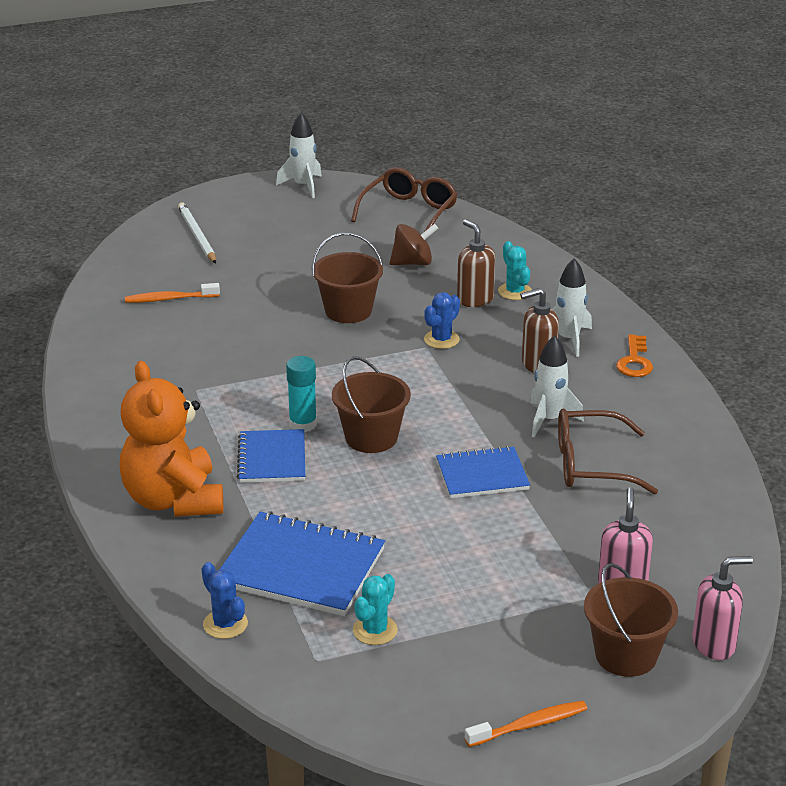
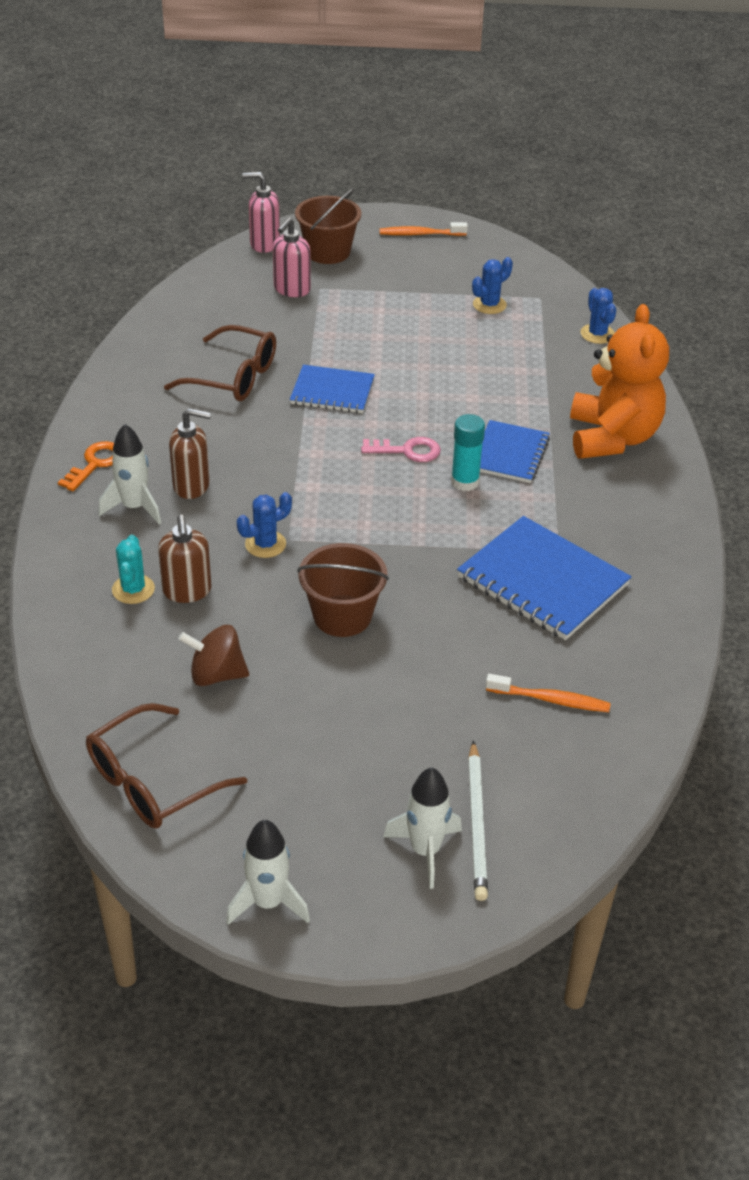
camera: 160 degrees left, 10 degrees up
(301, 567) = (524, 358): blue notebook -> blue notebook (542, 581)
(371, 437) = (407, 451): brown bucket -> pink key
(375, 630) = (489, 305): turquoise cactus -> blue cactus
(549, 420) = (233, 425): white rocket -> white rocket (425, 851)

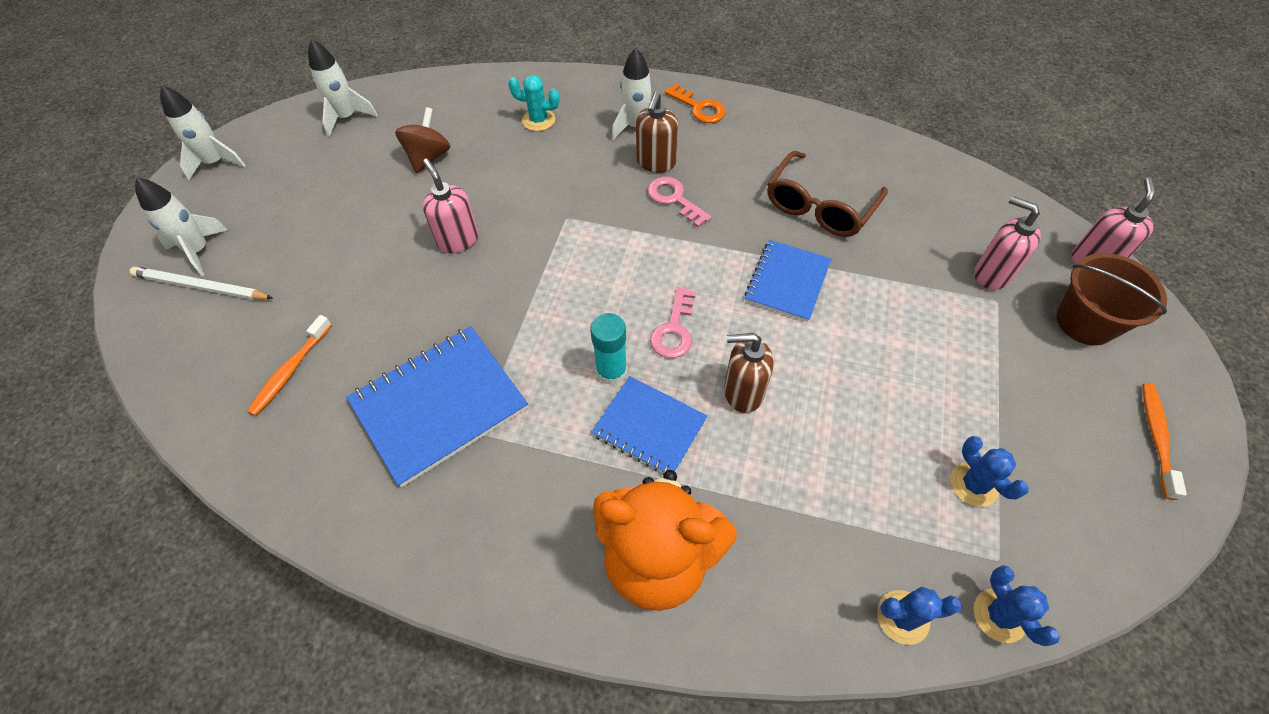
camera: 105 degrees right, 15 degrees up
(152, 781) = (347, 117): brown glasses -> white rocket
(187, 591) = (525, 149): brown soap dispenser -> brown soap dispenser (742, 392)
(244, 467) = (674, 199): none -> pink key
(265, 544) = (565, 201): blue cactus -> blue cactus (999, 615)
(342, 616) = (458, 240): brown bucket -> pink soap dispenser

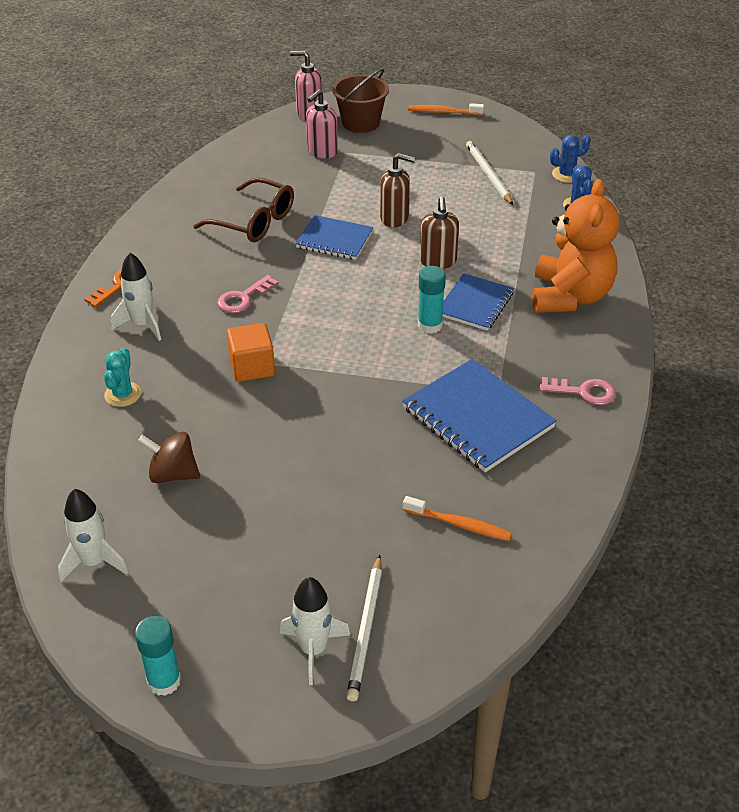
camera: 95 degrees left, 15 degrees down
(216, 162) = (164, 681): white rocket -> turquoise glue stick
(458, 240) = (294, 433): pink soap dispenser -> none
(561, 207) = (252, 367): none -> orange cube
(656, 162) = (195, 311): brown soap dispenser -> brown soap dispenser (395, 218)
(674, 329) = (386, 295): pink key -> pink key (583, 392)
(974, 484) = (488, 175): blue cactus -> white pencil

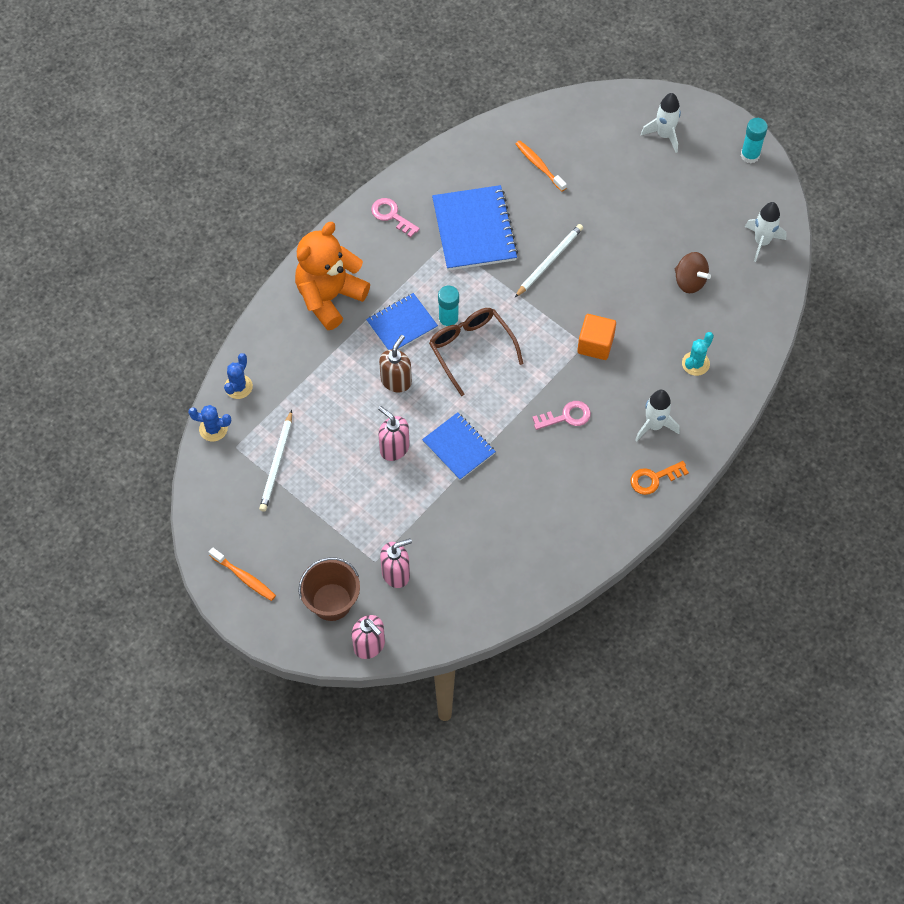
camera: 150 degrees left, 20 degrees up
(254, 222) = (510, 504): brown glasses -> brown glasses (471, 349)
(366, 629) = (630, 132): white pencil -> white pencil (549, 261)
(395, 218) = (394, 448): brown soap dispenser -> pink soap dispenser

